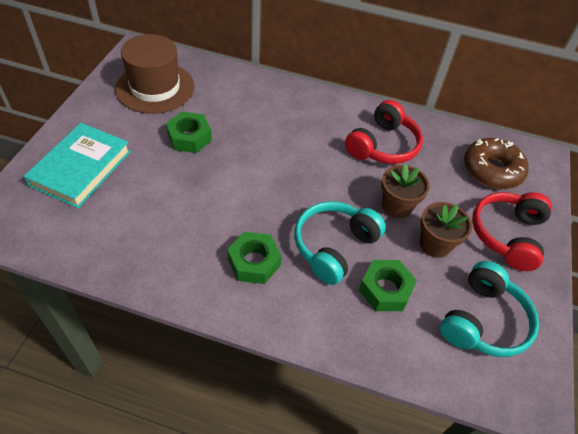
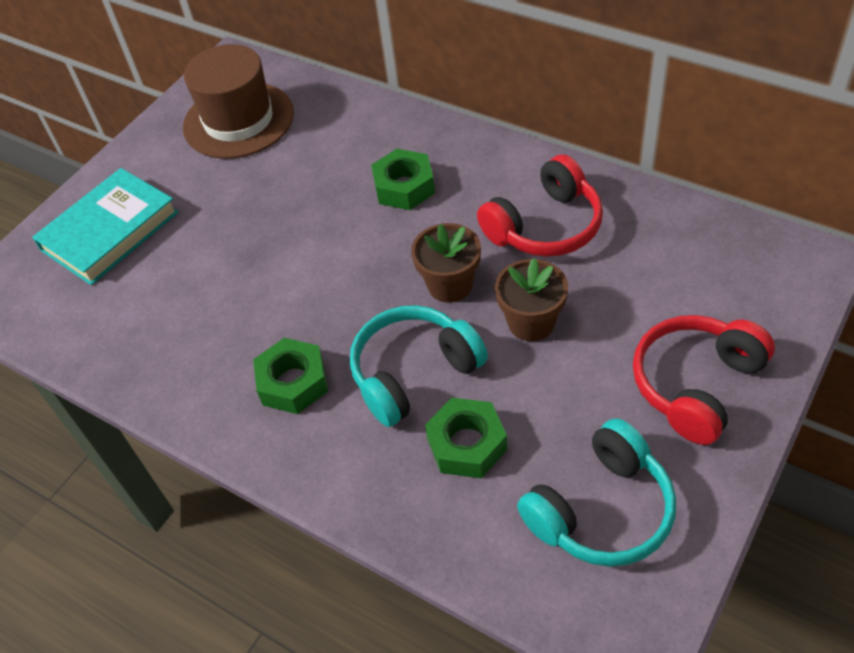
camera: 25 degrees right, 0 degrees up
(189, 137) = (262, 196): green nut -> green nut (404, 187)
(435, 244) = (569, 386): brown flower pot -> brown flower pot (450, 285)
(492, 170) = (713, 278): brown donut -> none

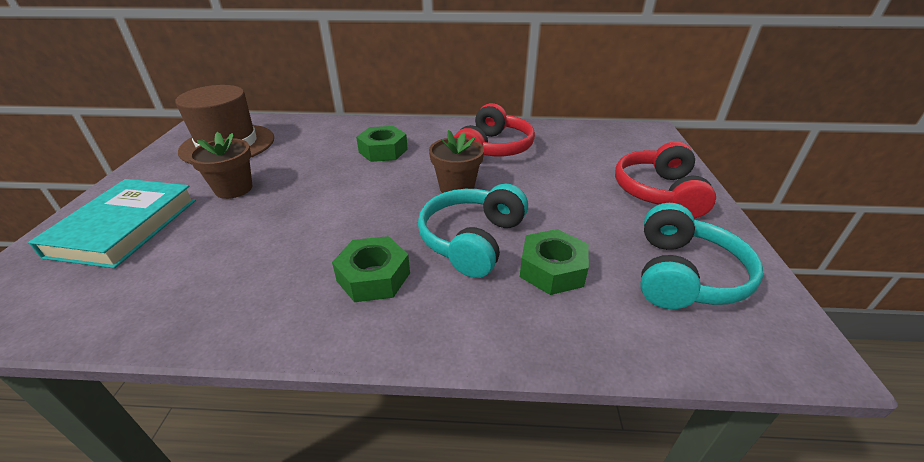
camera: 35 degrees left, 15 degrees down
(531, 322) = (529, 191): brown flower pot -> brown flower pot (234, 189)

